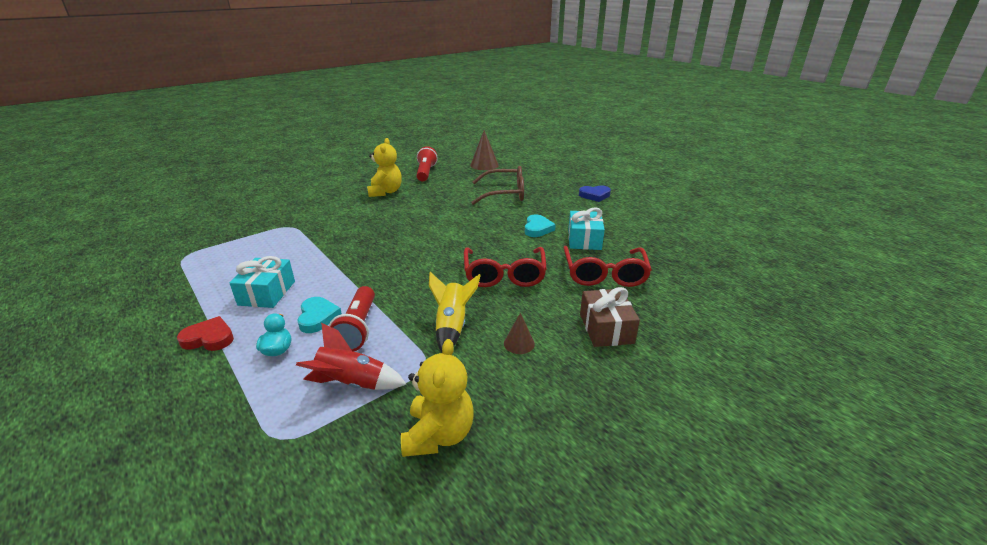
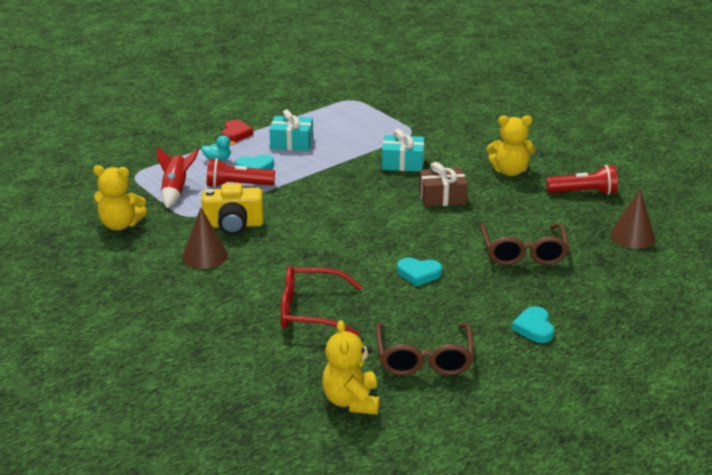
camera: 90 degrees right, 0 degrees up
(452, 326) = (233, 225): yellow rocket -> yellow camera
(504, 275) = (313, 250): red glasses -> none
(519, 343) = (205, 256): brown cone -> brown cone, size x1.73
(584, 239) = (391, 305): turquoise gift -> turquoise gift (402, 163)
(594, 195) = (534, 328): blue heart -> turquoise heart
(606, 328) = (216, 301): brown gift -> brown gift (442, 197)
(646, 229) = (424, 359): none -> brown glasses
(712, 255) = (351, 401): none -> yellow teddy bear

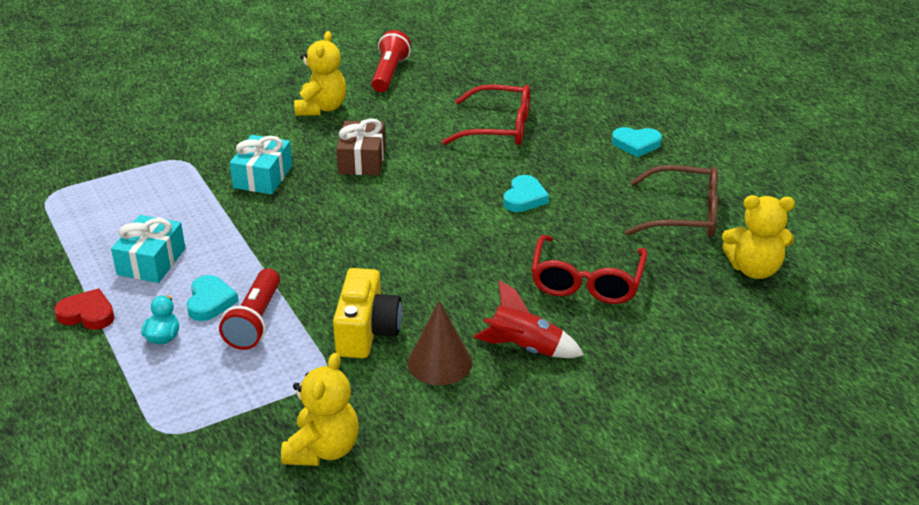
camera: 80 degrees left, 5 degrees up
(176, 191) = (241, 386): red rocket -> red rocket (525, 348)
(523, 253) = (499, 128): brown glasses -> red glasses
(632, 236) = (485, 65): brown cone -> none

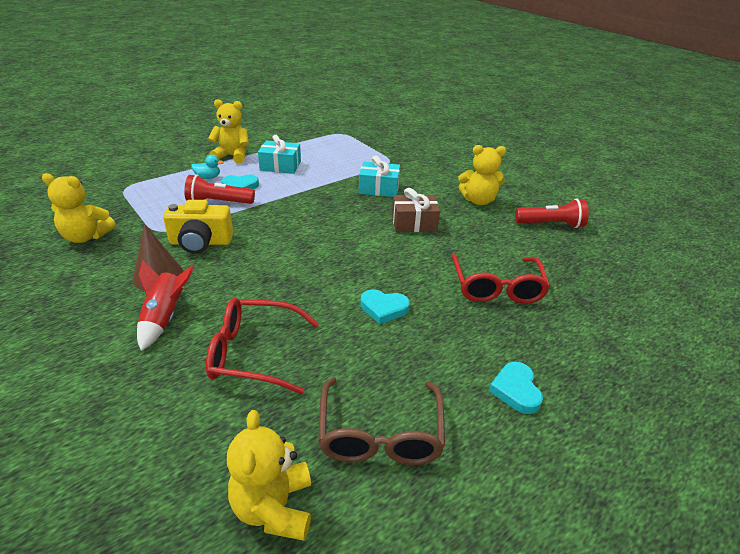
camera: 80 degrees right, 0 degrees up
(87, 314) = (232, 156): red heart -> yellow teddy bear

